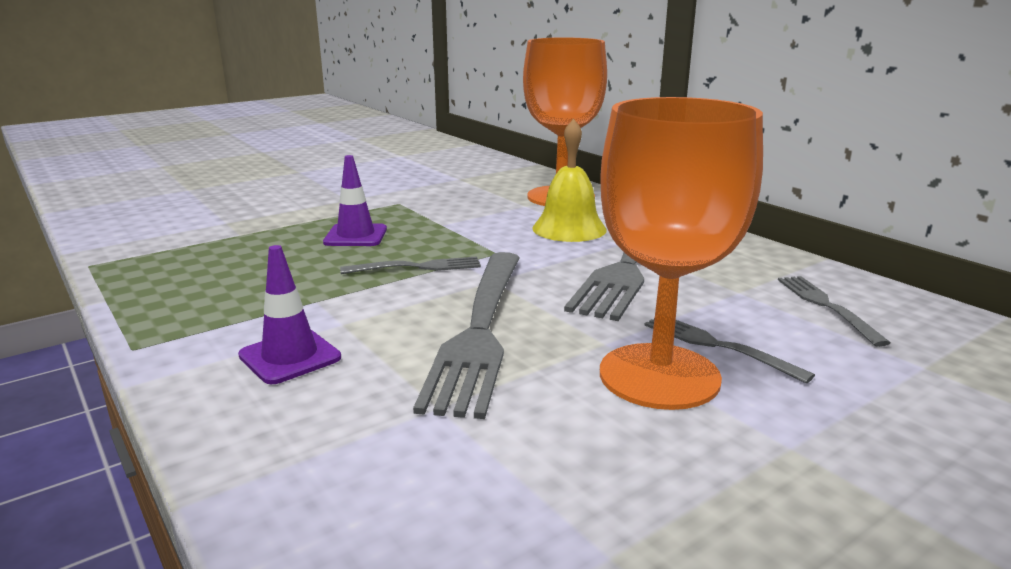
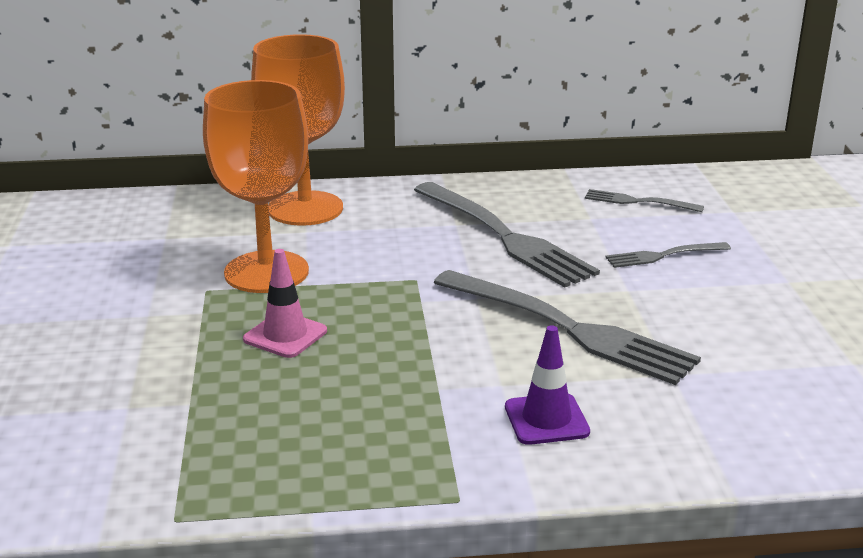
camera: 60 degrees left, 5 degrees up
(356, 236) = (285, 335): purple traffic cone -> pink traffic cone
(418, 267) = (410, 322): grey fork -> none
(569, 228) = (396, 232): yellow bell -> none
(659, 376) = (687, 288): orange goblet -> orange goblet (266, 272)

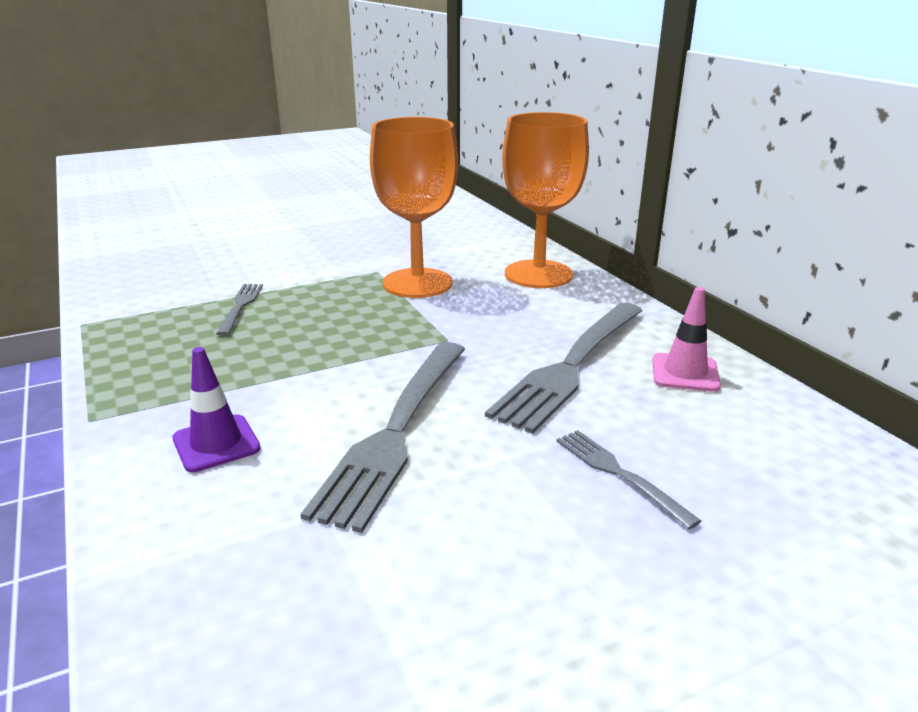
camera: 70 degrees right, 0 degrees up
(285, 335) = (323, 308): pink traffic cone -> pink traffic cone (685, 373)
(638, 202) = (755, 436): grey fork -> grey fork (240, 306)

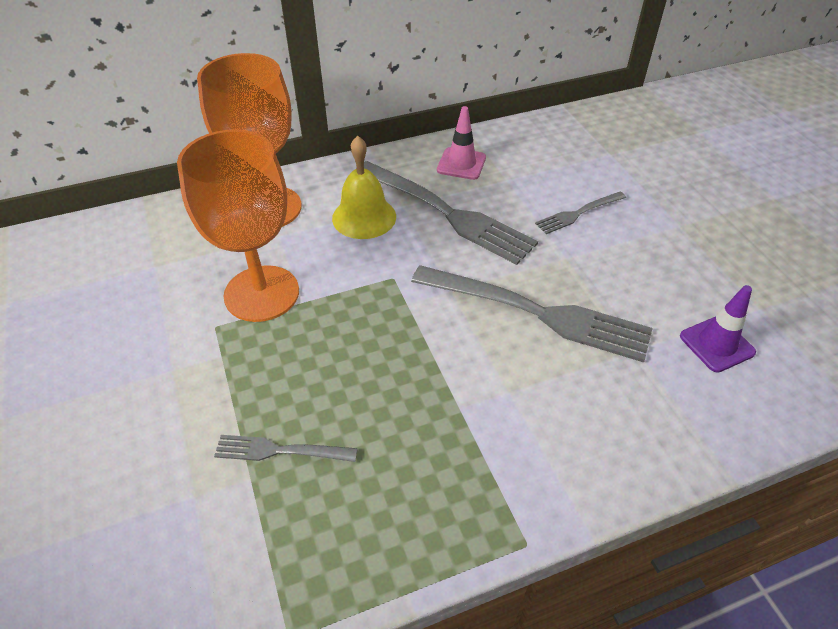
camera: 85 degrees left, 20 degrees up
(216, 443) = (560, 427): purple traffic cone -> purple traffic cone (716, 344)
(543, 318) = (364, 217): none -> yellow bell

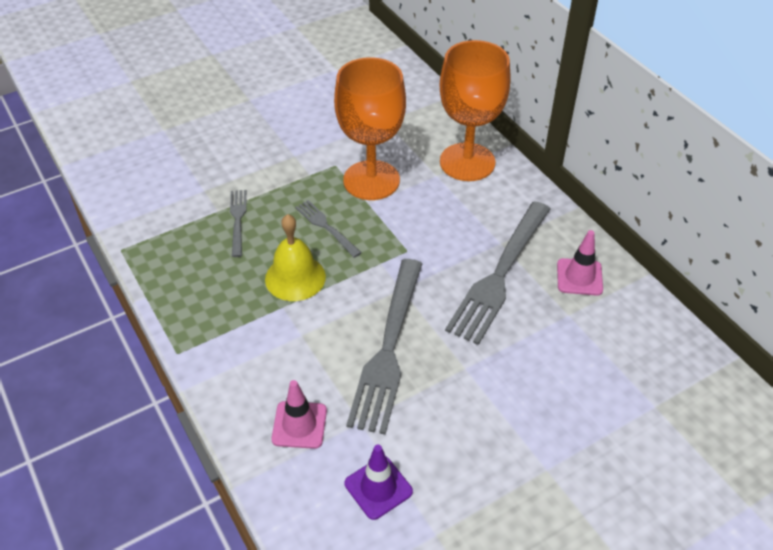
camera: 80 degrees right, 0 degrees up
(364, 217) = (475, 220): yellow bell -> yellow bell (295, 277)
(578, 214) = (534, 376): grey fork -> grey fork (326, 227)
(643, 406) = (299, 425): none -> pink traffic cone

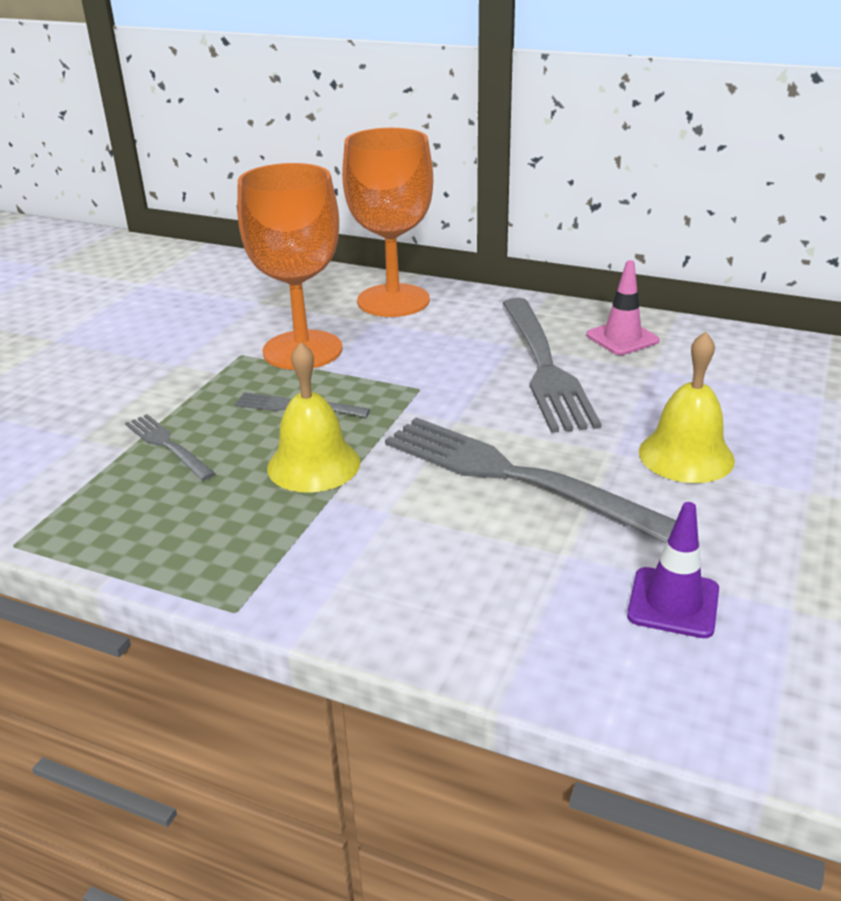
camera: 35 degrees left, 15 degrees down
(299, 425) = (500, 596): pink traffic cone -> none
(388, 349) = (512, 475): grey fork -> grey fork turned 150 degrees clockwise
(504, 397) = (686, 455): none -> yellow bell

